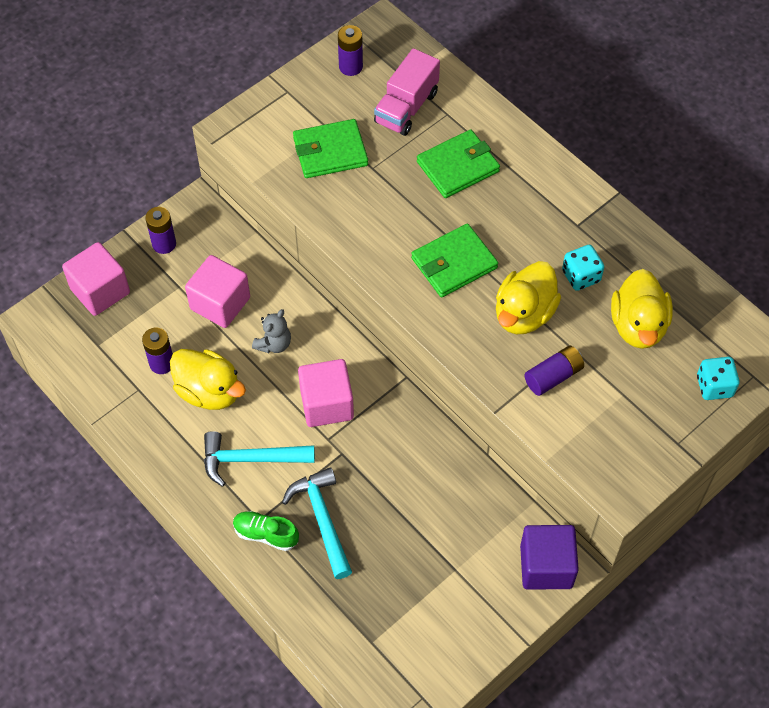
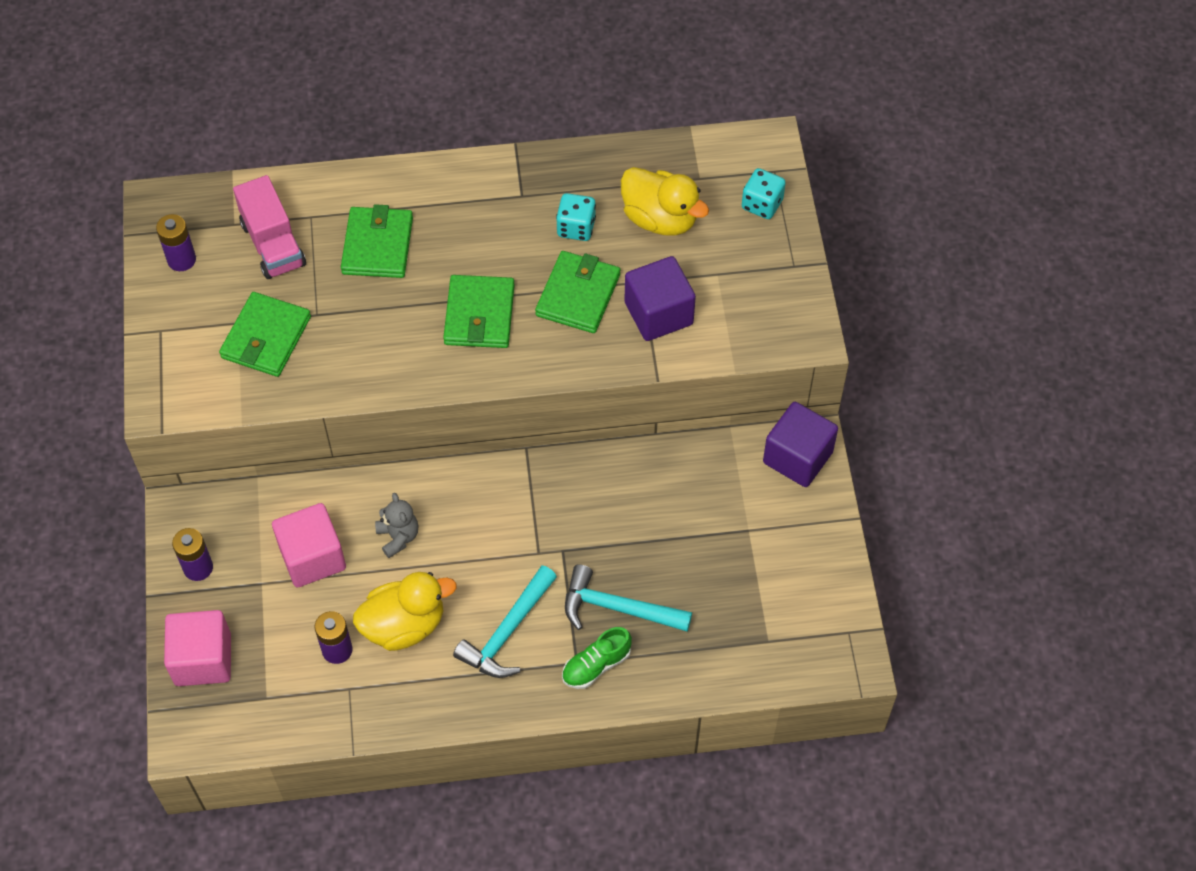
camera: 55 degrees left, 0 degrees up
(326, 404) = (501, 531): pink cube -> none
(524, 314) = (578, 295): yellow duck -> green wallet
(553, 376) = (658, 313): purple battery -> purple cube

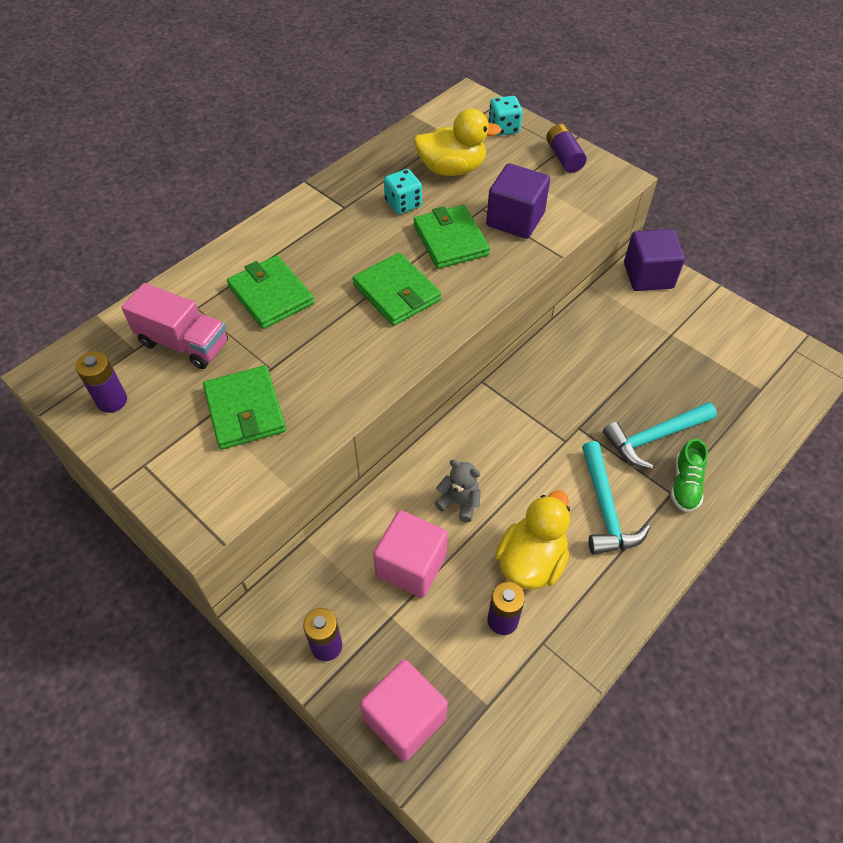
camera: 40 degrees left, 5 degrees down
(782, 278) = (564, 157): none -> purple battery

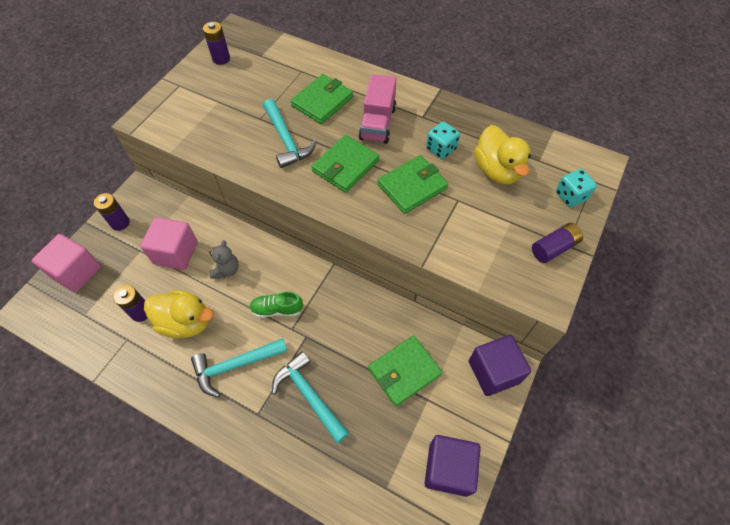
camera: 75 degrees right, 5 degrees up
(184, 343) = (270, 74): pink truck -> pink truck (377, 123)
(245, 410) = (224, 116): green wallet -> green wallet (404, 371)
(327, 344) = (286, 140): none -> turquoise hammer
(515, 219) = (454, 224): purple cube -> purple cube (448, 469)
(685, 484) = (267, 425): green shoe -> green shoe (277, 309)

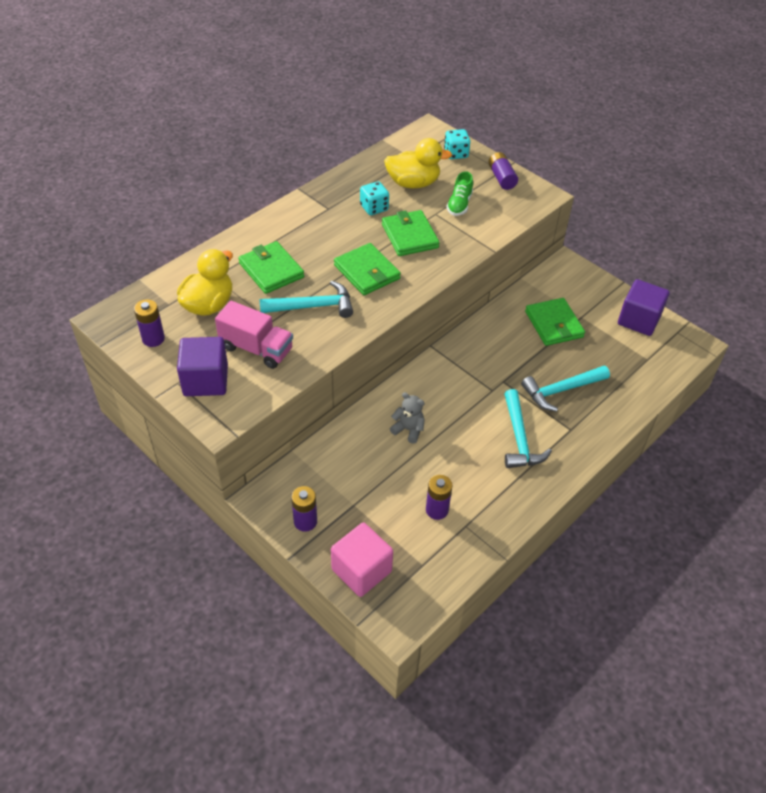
camera: 75 degrees left, 10 degrees down
(176, 253) = (370, 471): pink cube -> none
(186, 322) = (460, 472): yellow duck -> yellow duck (209, 305)
(277, 309) = (468, 397): green shoe -> green shoe (459, 204)
(377, 123) = (322, 239): pink truck -> pink truck (256, 348)
(493, 372) = (567, 272): purple cube -> purple cube (205, 380)

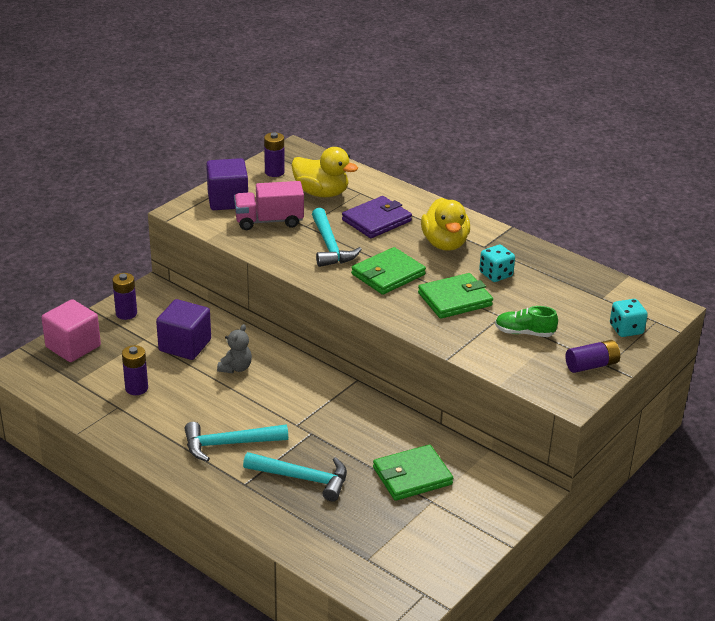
camera: 85 degrees right, 15 degrees down
(256, 348) = (269, 221): pink truck -> pink truck turned 60 degrees clockwise
(271, 270) = (376, 220): green wallet -> purple wallet
(413, 183) = (551, 299): yellow duck -> yellow duck (445, 243)
(561, 390) = (303, 478): turquoise hammer -> turquoise hammer turned 135 degrees clockwise
(638, 320) = (438, 555): purple cube -> purple cube (185, 345)

